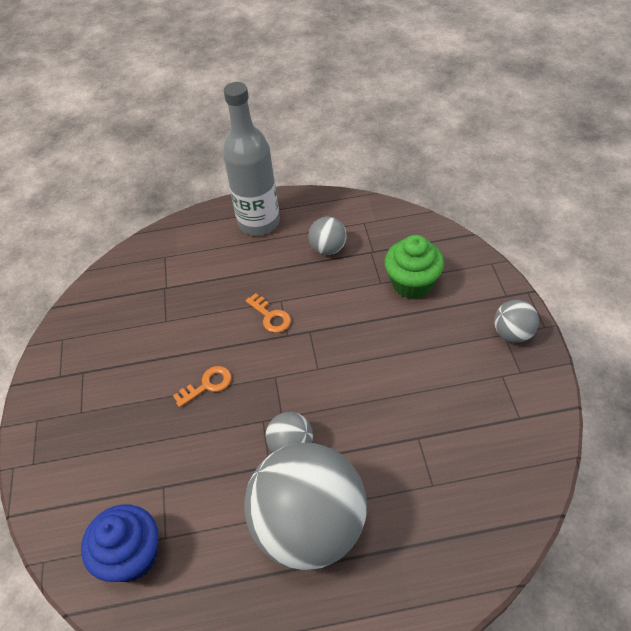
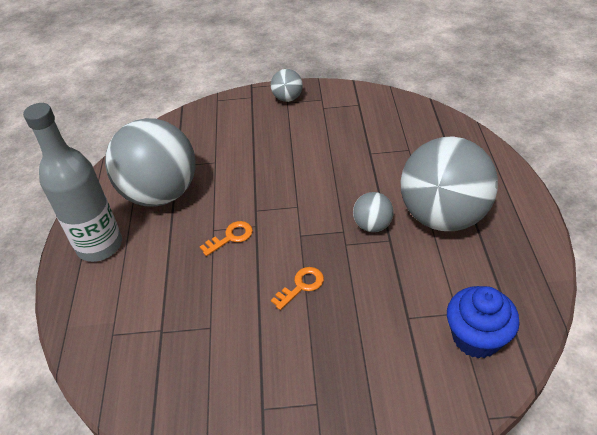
camera: 85 degrees left, 5 degrees down
(207, 385) = (301, 286): orange key -> orange key turned 75 degrees clockwise
(328, 248) = (161, 193): grey ball -> grey ball, size x2.29
(412, 283) = (223, 143): green cupcake -> none

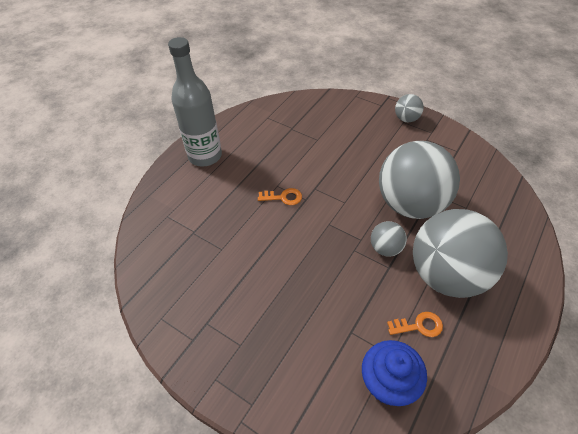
camera: 35 degrees right, 5 degrees up
(161, 193) = (266, 142): grey ball -> grey ball (410, 204)
(301, 286) = (298, 259): orange key -> orange key (419, 325)

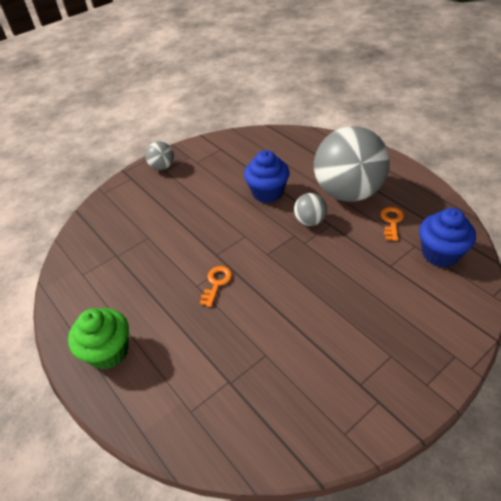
camera: 70 degrees left, 5 degrees down
(205, 156) = (108, 351): grey bottle -> green cupcake
(410, 204) = (267, 193): grey ball -> blue cupcake

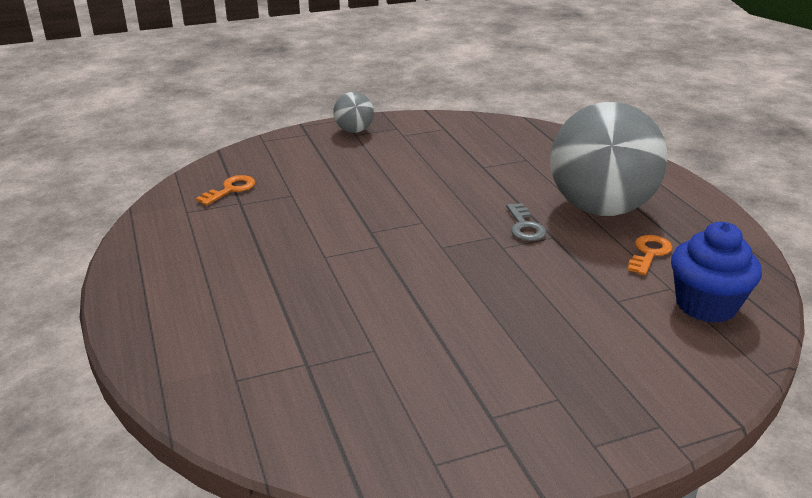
camera: 15 degrees right, 15 degrees down
(108, 351) = (169, 293): green cupcake -> none
(216, 283) = (352, 260): orange key -> orange key (230, 189)
(267, 193) = (481, 185): blue cupcake -> none
(310, 221) = (524, 226): grey ball -> grey key

